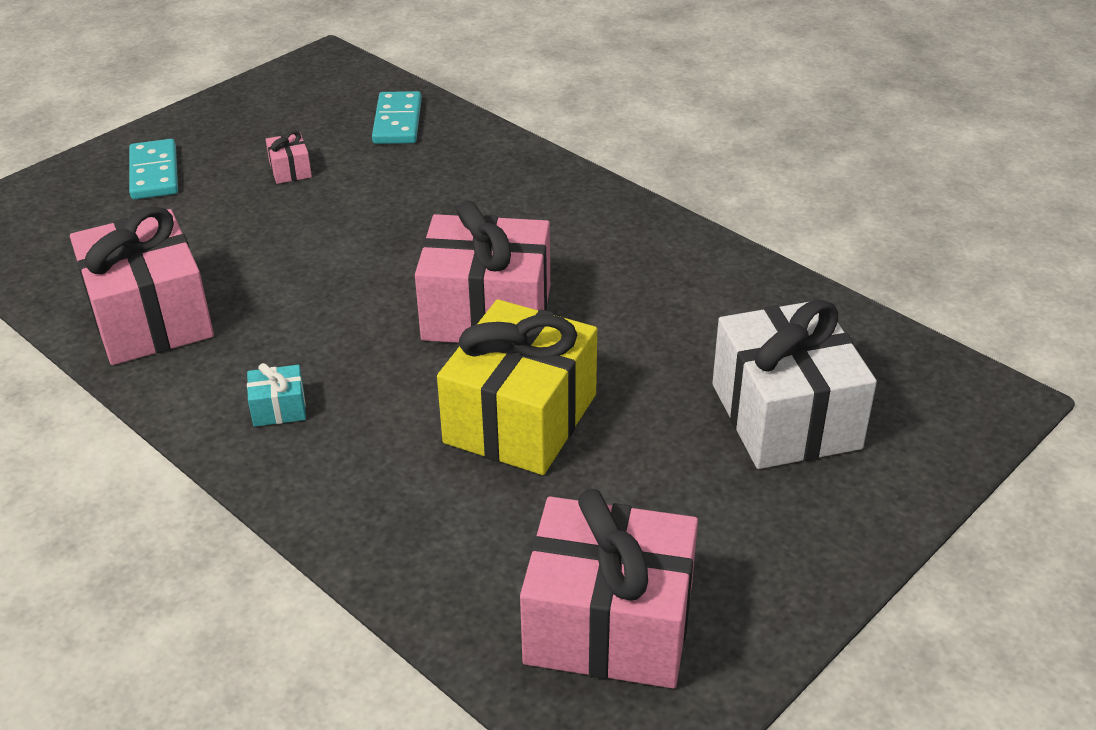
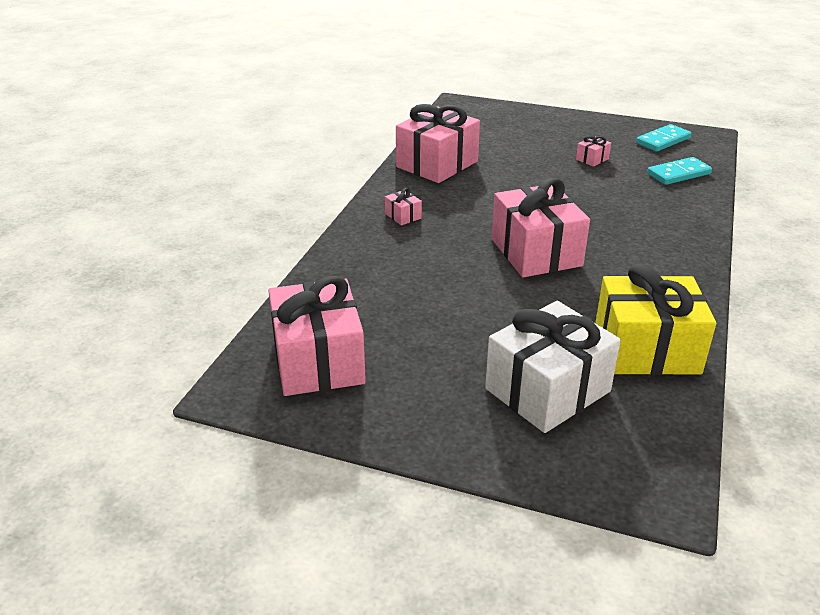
camera: 65 degrees right, 5 degrees down
(154, 173) = (545, 128): turquoise domino -> turquoise domino (663, 140)
(279, 408) = (403, 216): turquoise gift -> pink gift
(521, 418) = (456, 288): yellow gift -> yellow gift (646, 349)

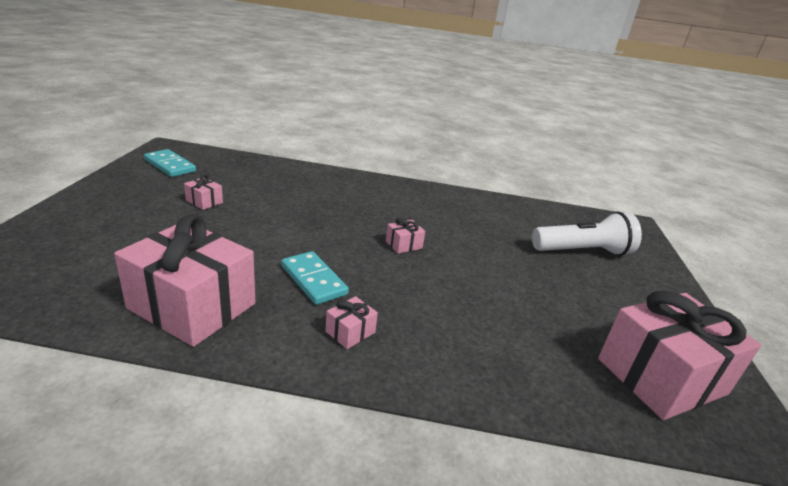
camera: 105 degrees left, 5 degrees down
(536, 252) = (403, 244): pink gift -> pink gift, size x0.41
(547, 390) = (583, 251): white gift -> white flashlight
(646, 349) = (510, 213): yellow gift -> none
(678, 174) = (245, 169): turquoise domino -> turquoise domino (313, 280)

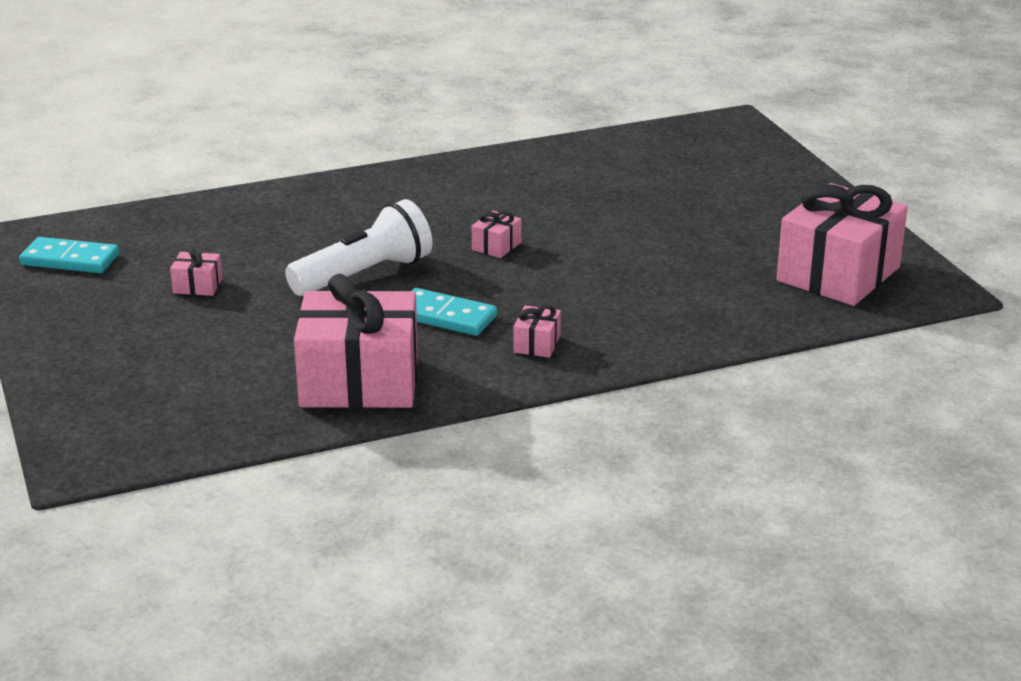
camera: 25 degrees left, 0 degrees up
(583, 251) = (698, 180): white flashlight -> white flashlight (364, 275)

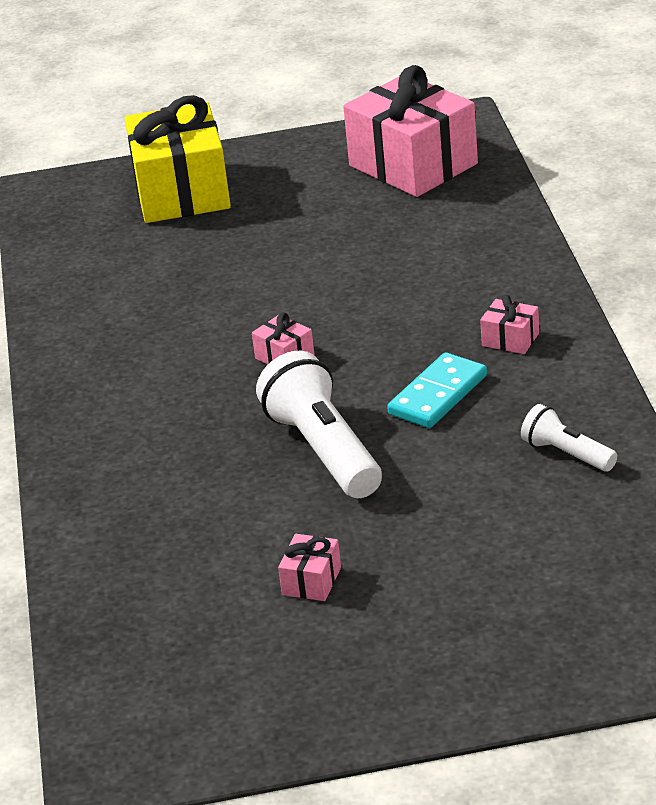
camera: 75 degrees left, 5 degrees up
(70, 260) = (199, 702): turquoise domino -> none
(359, 382) = (566, 454): pink gift -> white flashlight
(749, 176) = (182, 192): none -> yellow gift

